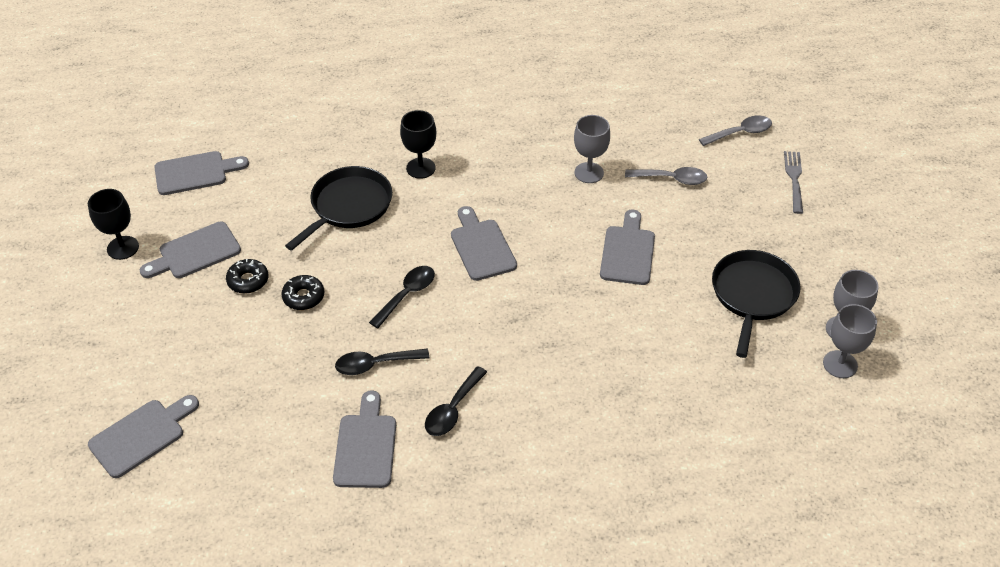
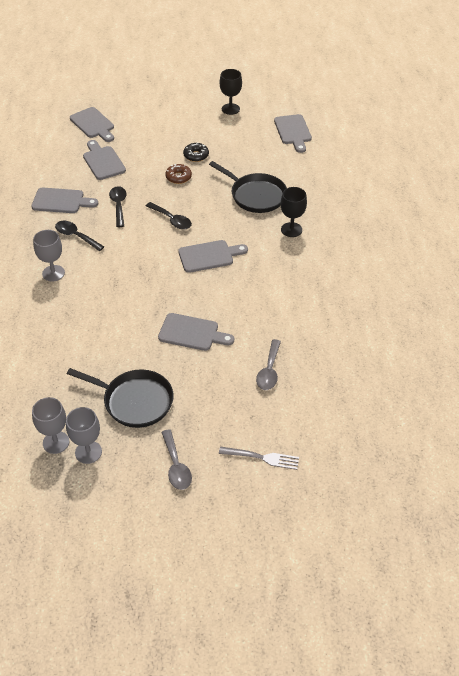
camera: 95 degrees right, 0 degrees up
(195, 252) = (222, 135): grey cutting board -> grey cutting board (103, 161)
(303, 297) = (178, 177): black donut -> brown donut
(589, 173) = (280, 320): grey goblet -> grey goblet (53, 273)
(740, 133) = (326, 429): grey spoon -> grey spoon (176, 466)

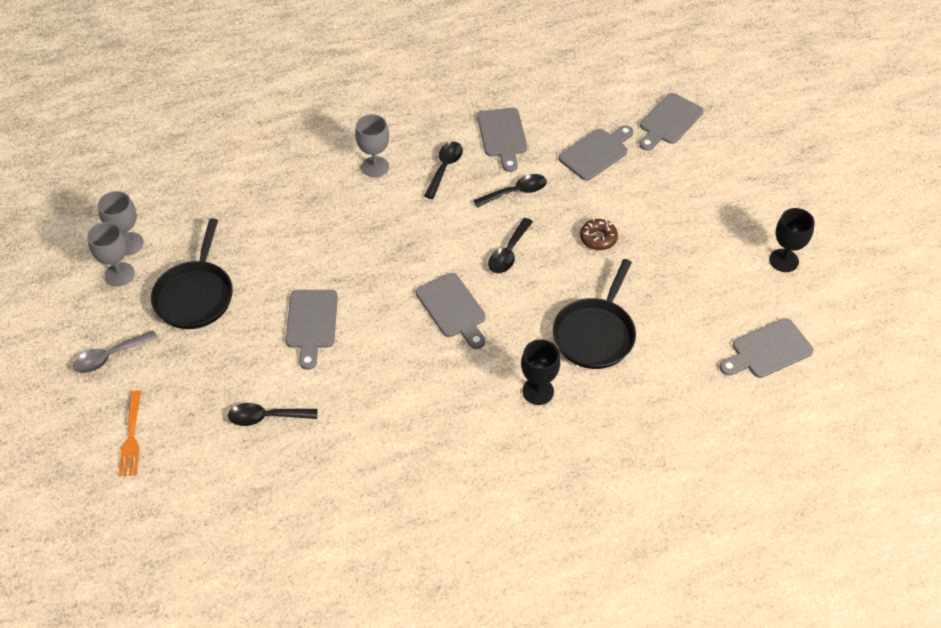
camera: 75 degrees right, 5 degrees up
(196, 155) = (653, 246): black donut -> none
(261, 458) = (131, 436): grey fork -> orange fork
(269, 370) = (267, 417): grey spoon -> black spoon

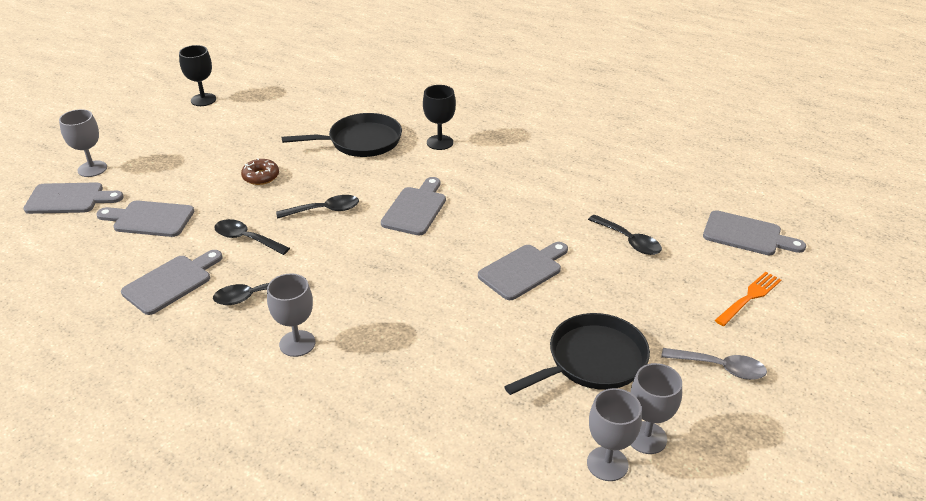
camera: 130 degrees left, 15 degrees down
(707, 147) = (92, 169): none -> grey goblet
(768, 350) = (297, 81): grey cutting board -> grey cutting board (746, 235)

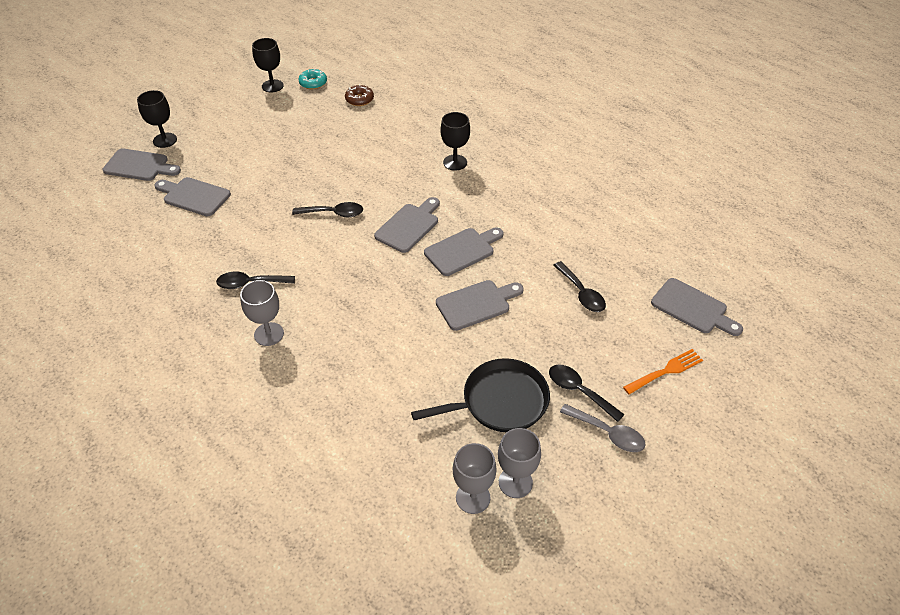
camera: 15 degrees right, 10 degrees up
(92, 169) = (165, 140): grey goblet -> black goblet
(171, 282) = (192, 258): grey cutting board -> grey cutting board (462, 250)
(246, 239) = (262, 229): black spoon -> black spoon (579, 391)
(249, 91) = (313, 83): none -> turquoise donut
(261, 177) = (293, 171): brown donut -> brown donut (359, 99)
(361, 141) = (388, 150): black pan -> none

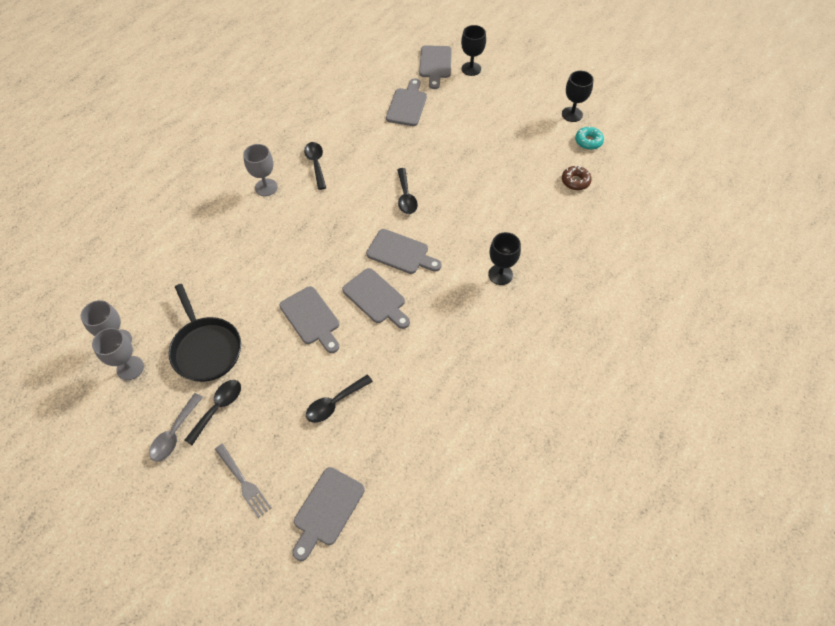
camera: 80 degrees right, 10 degrees up
(665, 371) = (243, 482): orange fork -> grey fork

